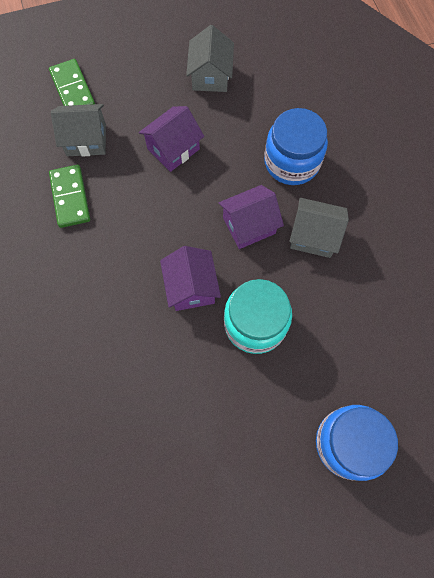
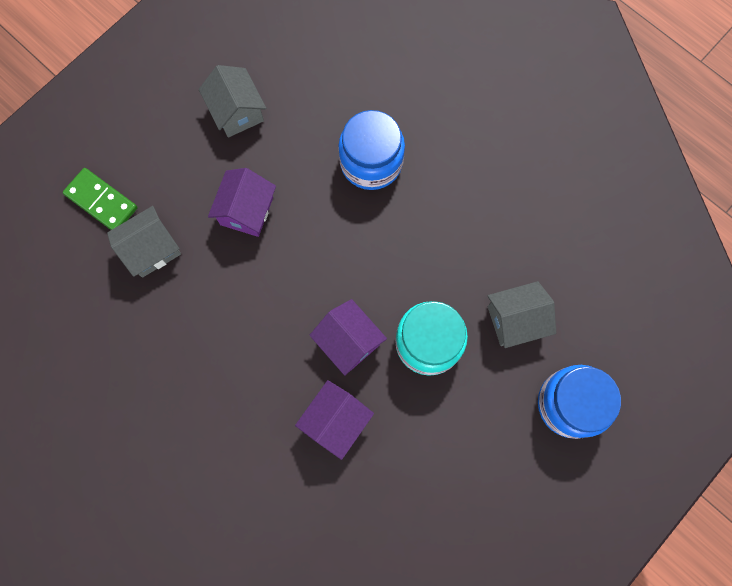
camera: 30 degrees left, 5 degrees up
(70, 197) = (174, 318): green domino -> none
(249, 225) = (367, 250): purple house -> purple house (335, 421)
(313, 236) = (433, 227): grey house -> grey house (515, 320)

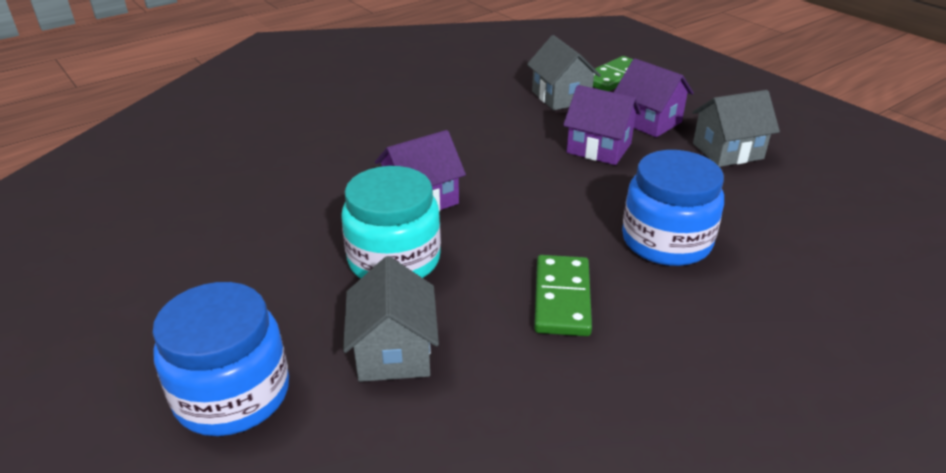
camera: 100 degrees right, 40 degrees down
(335, 421) = (333, 182): purple house -> purple house (648, 121)
(445, 226) = (562, 298): none -> green domino

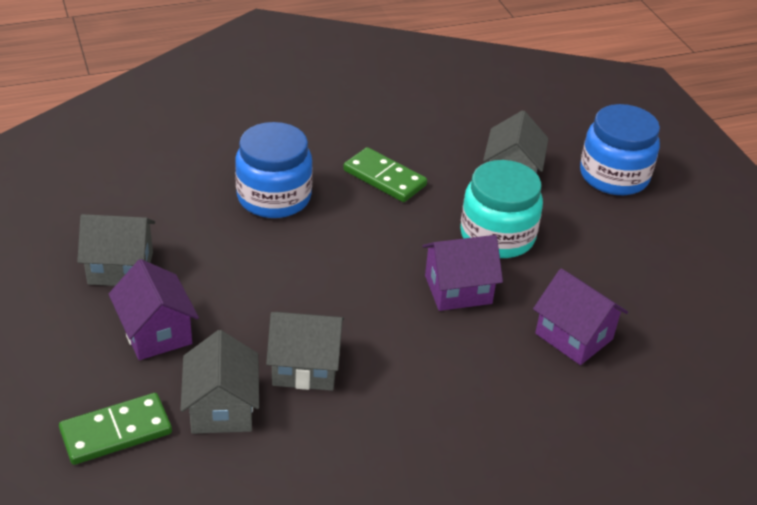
camera: 165 degrees left, 5 degrees up
(521, 125) = (305, 367): none -> grey house
(562, 298) = (384, 178): green domino -> green domino turned 75 degrees counterclockwise
(599, 148) = (246, 307): purple house -> purple house (574, 336)

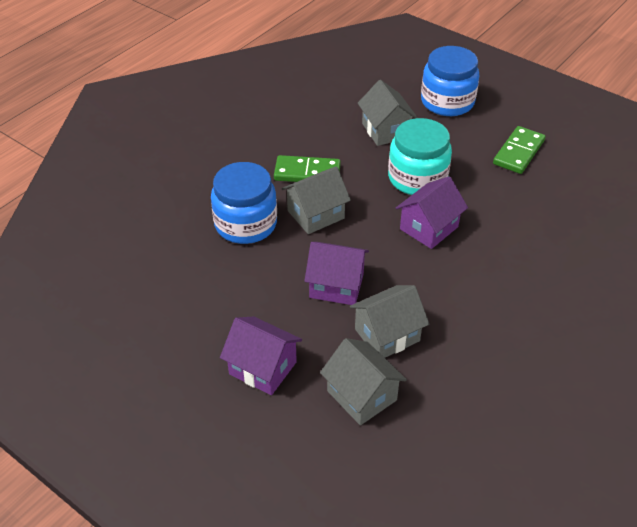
camera: 30 degrees left, 5 degrees up
(116, 431) = (308, 456): green domino -> green domino (518, 152)
(120, 268) = (188, 335): grey house -> grey house (315, 214)
(574, 336) = (524, 222): purple house -> purple house (336, 286)

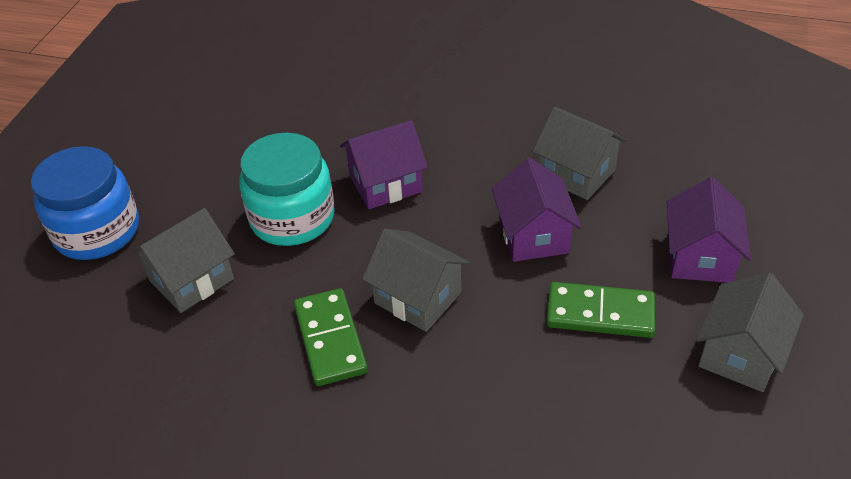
camera: 110 degrees left, 0 degrees up
(245, 224) = (480, 370): blue jar -> none
(362, 395) = (668, 170): grey house -> grey house (740, 354)
(429, 228) = (385, 184): purple house -> purple house turned 45 degrees counterclockwise
(518, 152) = (200, 141): green domino -> green domino (600, 313)

